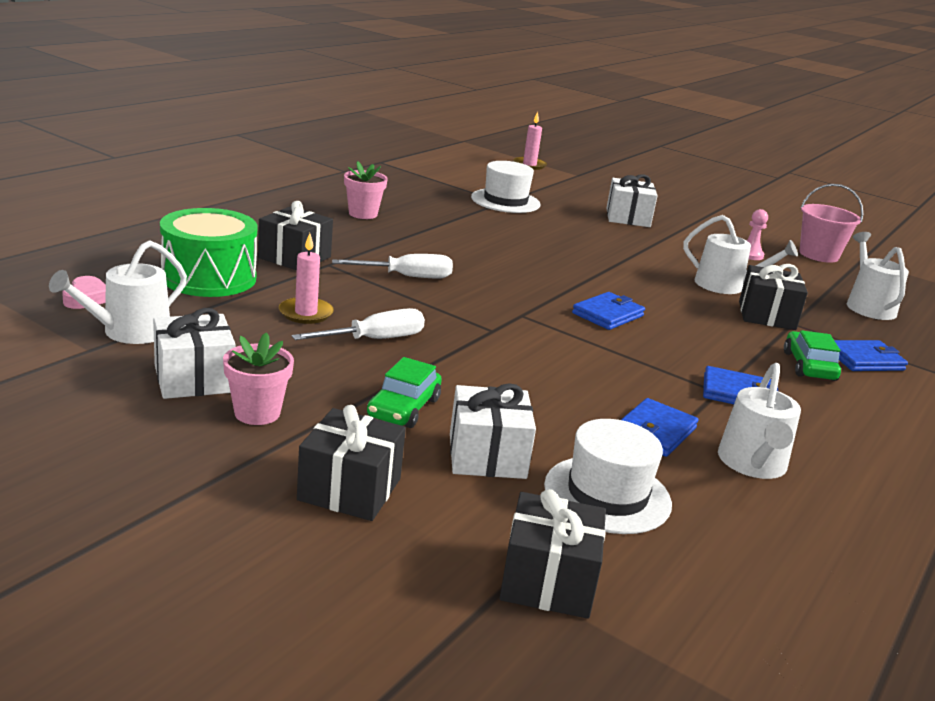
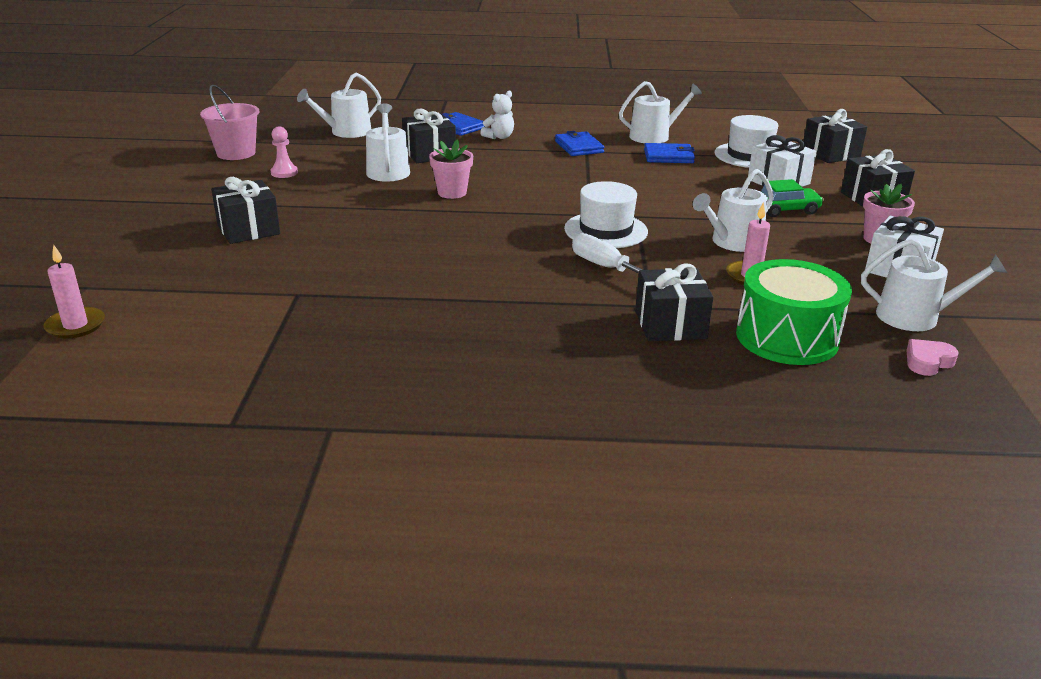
camera: 120 degrees left, 5 degrees up
(363, 214) = (488, 345): pink flower pot -> pink flower pot (452, 193)
(374, 339) = (732, 242): white screwdriver -> white watering can
(505, 201) = (291, 293): white hat -> white hat (606, 230)
(608, 314) = (530, 192): blue wallet -> none
(628, 218) = (248, 229): white gift -> black gift
(809, 366) = (499, 137): green car -> white teddy bear

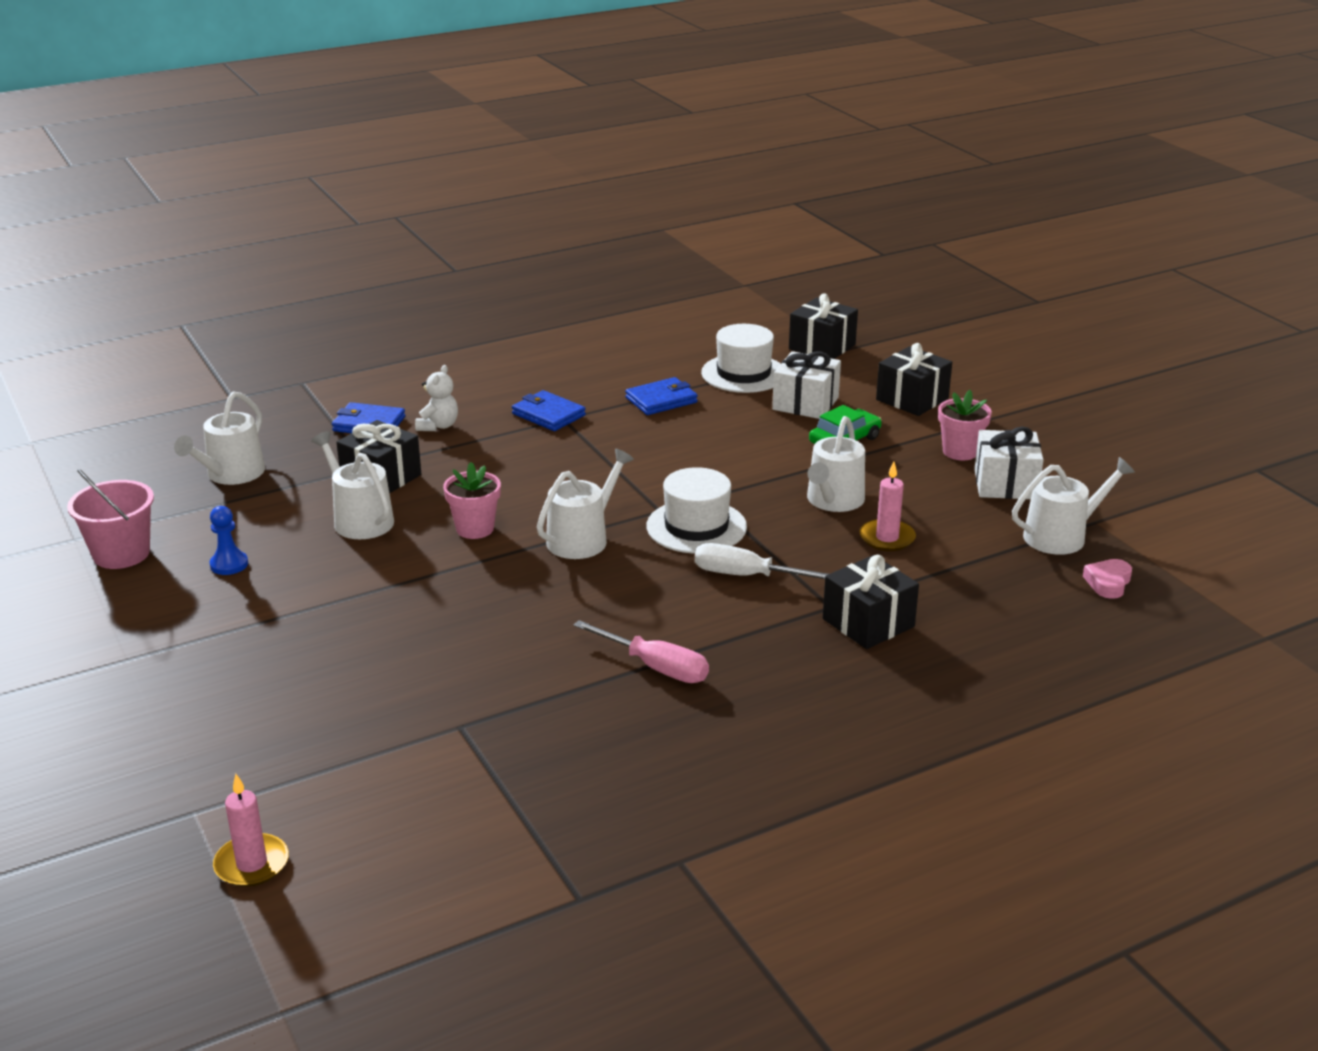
camera: 30 degrees left, 0 degrees up
(248, 229) = (291, 662): black gift -> none
(284, 173) = (229, 564): pink pawn -> blue pawn
(471, 302) = (655, 667): none -> pink screwdriver
(654, 136) = (616, 373): white watering can -> white watering can (582, 538)
(787, 337) = (978, 599): green drum -> none

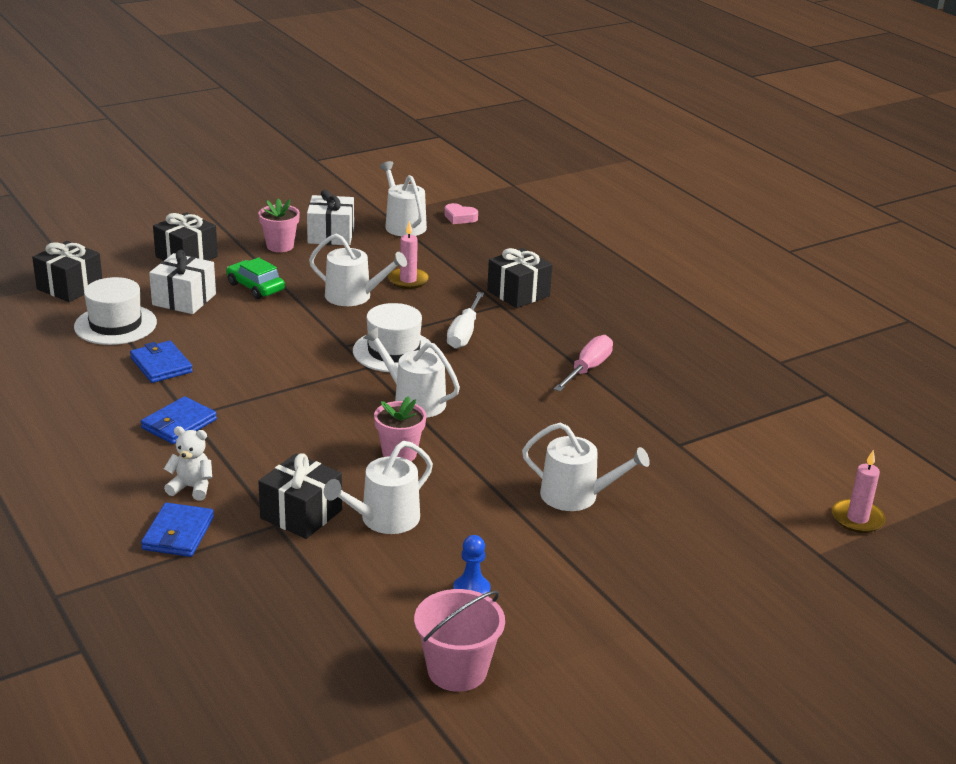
camera: 95 degrees left, 0 degrees up
(231, 474) = (285, 618): white watering can -> white watering can (576, 496)

